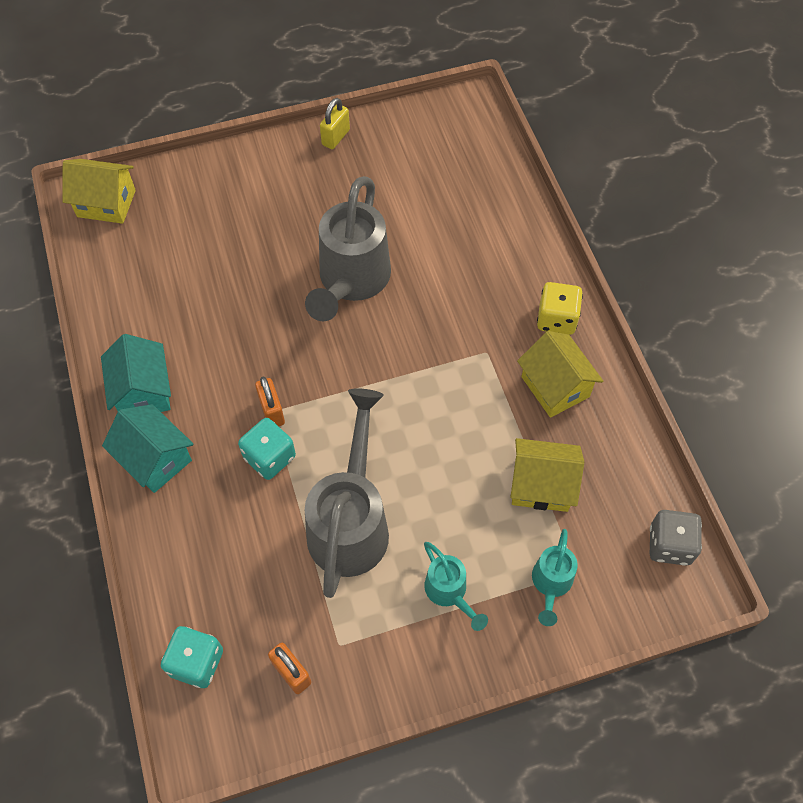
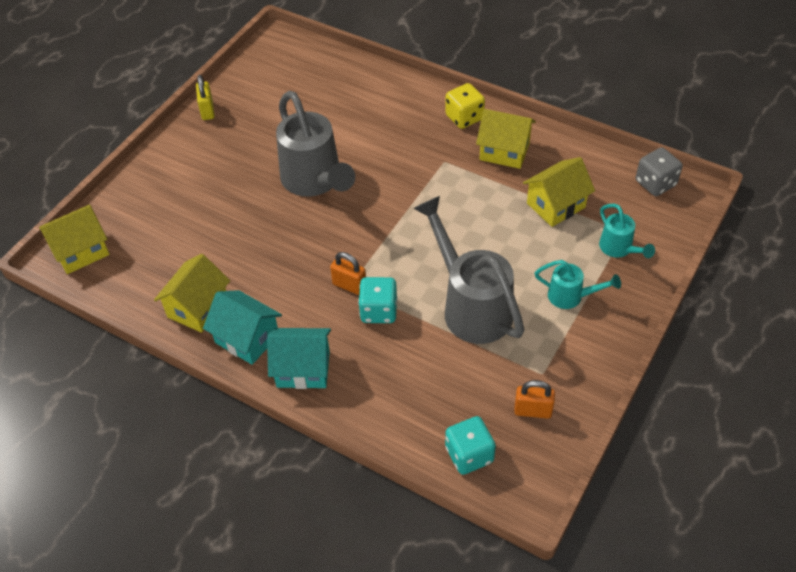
camera: 40 degrees left, 10 degrees down
(136, 330) = (198, 308): none -> yellow house

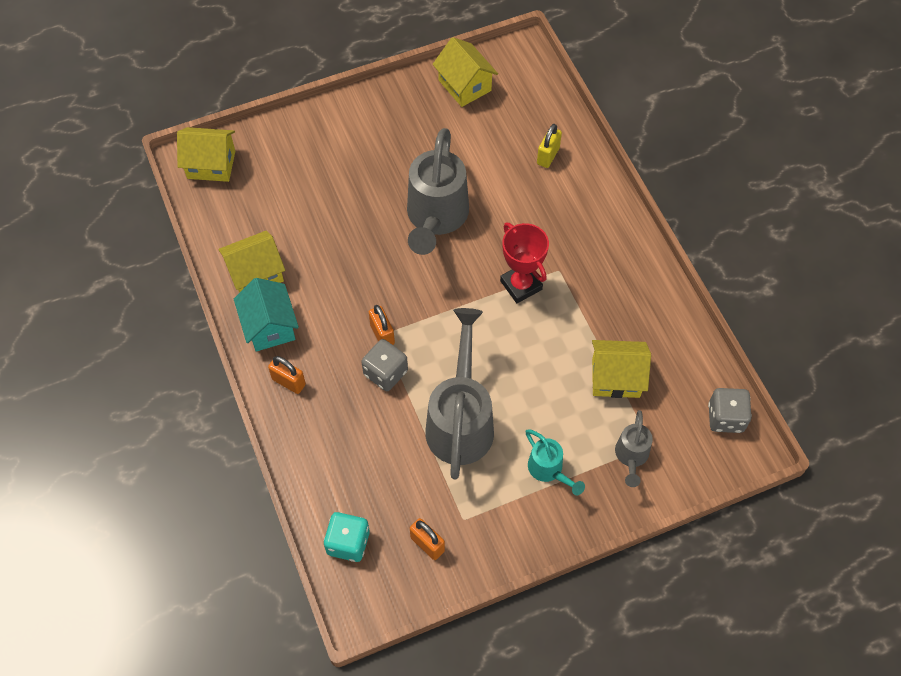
camera: 35 degrees right, 10 degrees up
(207, 111) = (406, 90): yellow padlock -> yellow padlock (548, 156)
(303, 369) = (289, 382): turquoise house -> orange padlock
(379, 311) = (385, 373): turquoise dice -> grey dice
(426, 187) = (521, 285): none -> red trophy
(464, 117) = (615, 237): yellow dice -> none
(504, 151) = (619, 295): yellow house -> yellow house (464, 85)
(619, 249) = (631, 457): turquoise watering can -> grey watering can

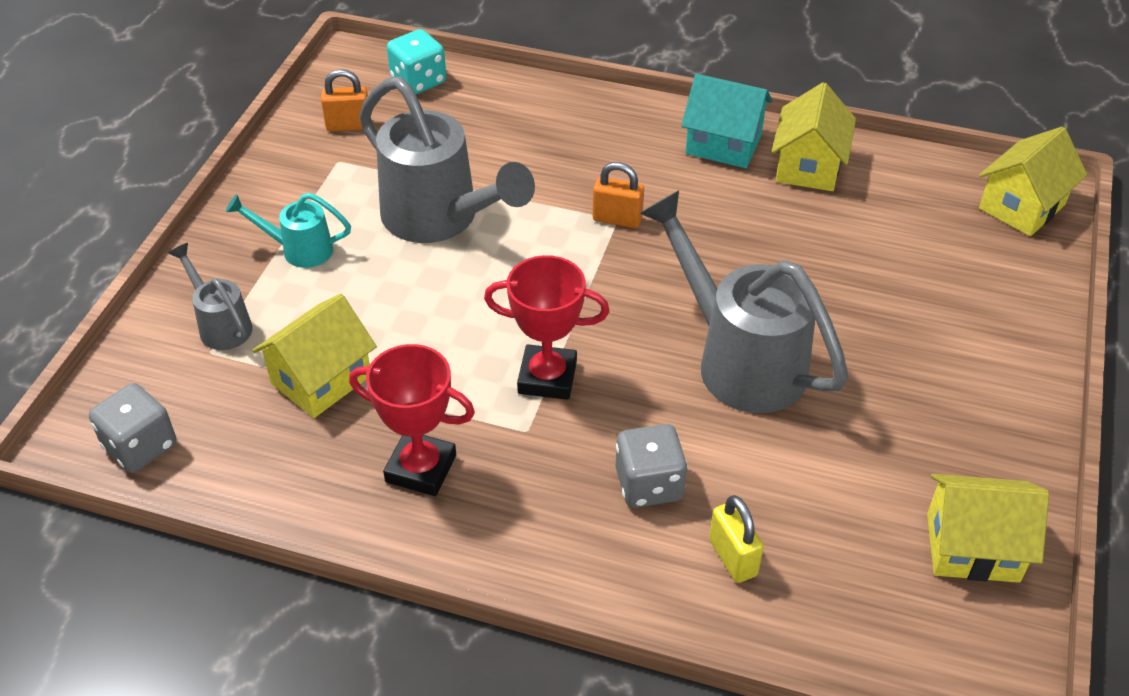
camera: 130 degrees right, 15 degrees down
(289, 382) = (637, 126): orange padlock -> none
(385, 373) = (565, 196): grey dice -> grey dice (649, 484)
(619, 294) = (421, 468): none -> red trophy

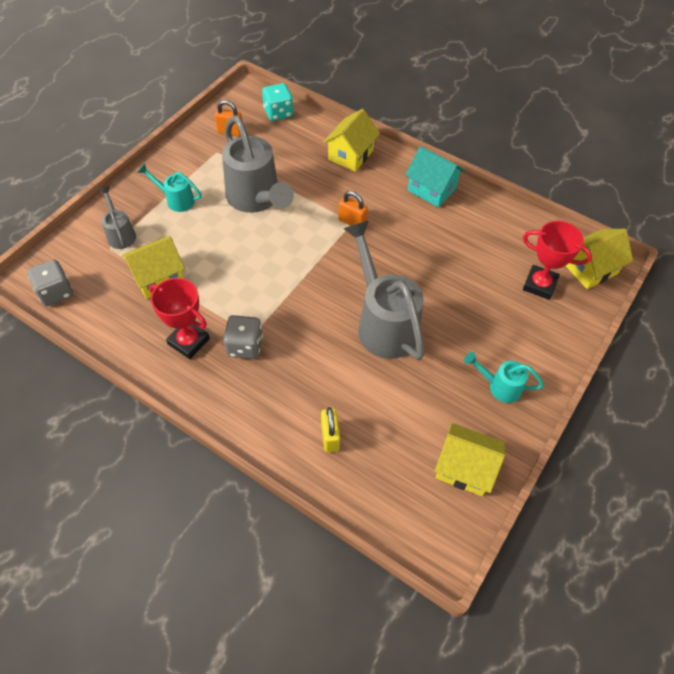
camera: 15 degrees right, 10 degrees up
(547, 377) = (275, 307): red trophy -> red trophy (539, 285)
(649, 484) = (303, 383): grey dice -> grey dice (245, 346)
(808, 166) = (474, 214): yellow house -> yellow house (350, 155)
(967, 410) = (499, 386): none -> turquoise watering can

